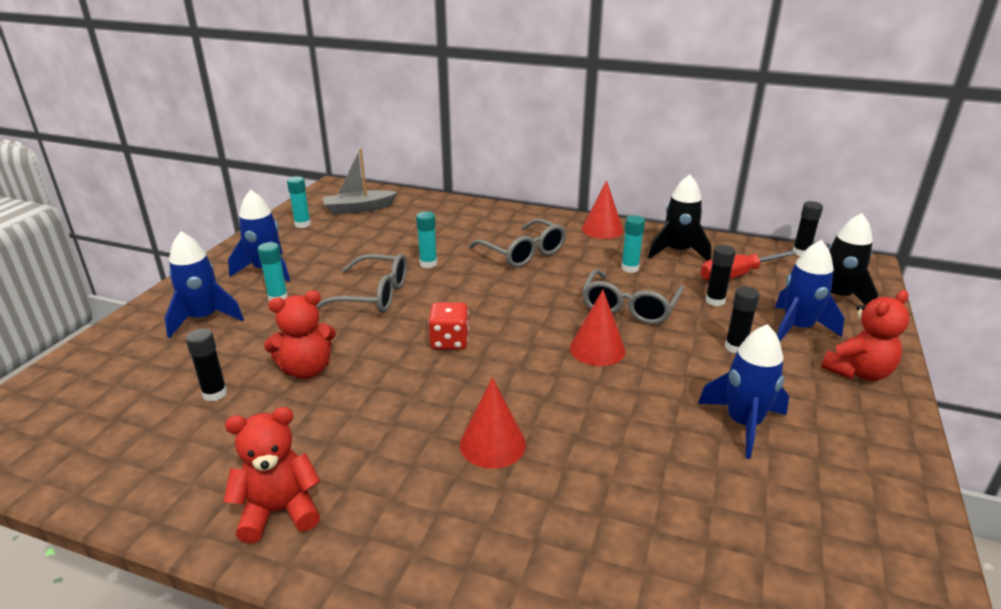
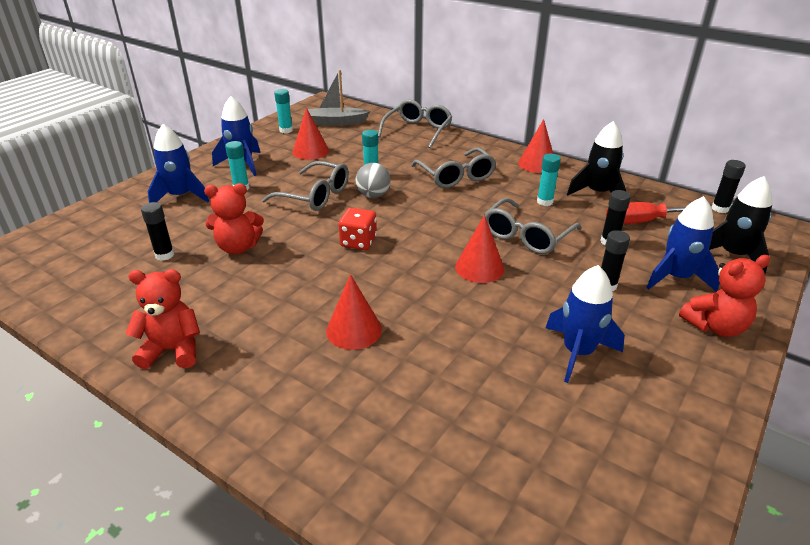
camera: 15 degrees right, 5 degrees up
(343, 245) = (310, 151): none -> red cone
(441, 286) = (373, 195): none -> grey ball
(457, 208) = (418, 131): none -> grey glasses

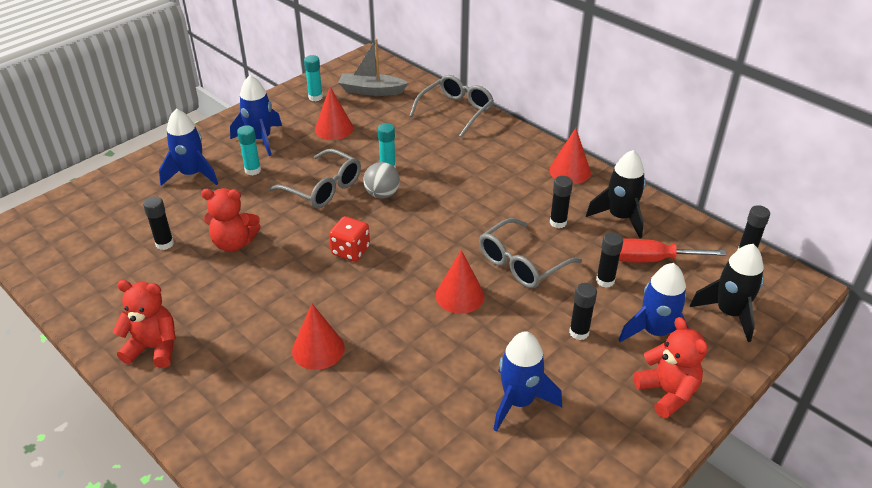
camera: 10 degrees right, 5 degrees up
(456, 176) = (476, 178): grey glasses -> none
(545, 202) = (558, 222): turquoise glue stick -> black glue stick
(715, 326) = (667, 393): red teddy bear -> red teddy bear turned 105 degrees counterclockwise

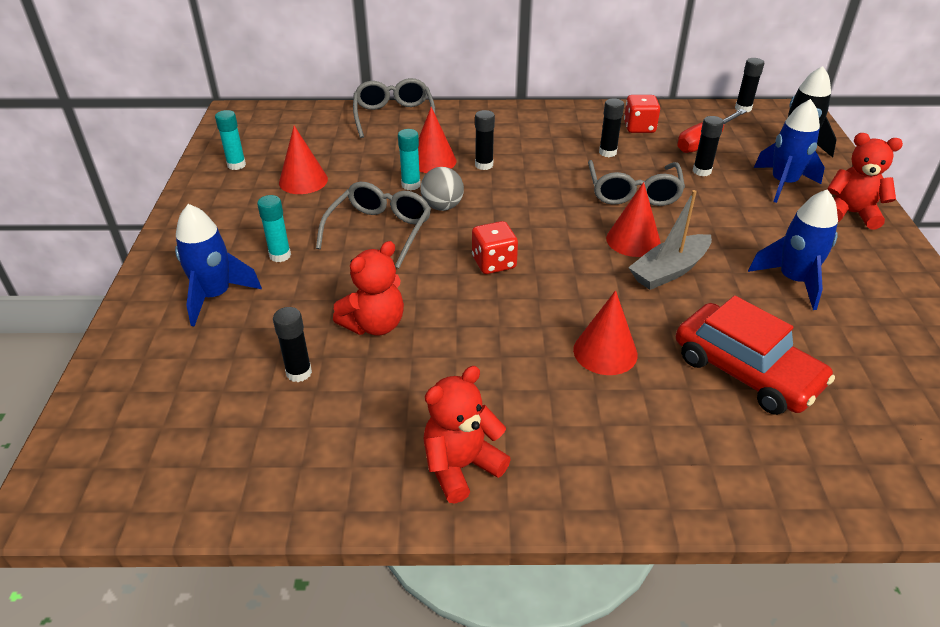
camera: 45 degrees left, 0 degrees up
(260, 139) = (240, 226): blue rocket -> none
(323, 188) = (379, 231): grey glasses -> grey glasses turned 60 degrees counterclockwise
(371, 91) = (286, 135): grey boat -> grey boat (669, 271)
(375, 426) = (746, 371): none -> red car
(570, 171) = (555, 116): red cone -> red cone (433, 161)
(579, 332) = (745, 212): black glue stick -> black glue stick (484, 165)
(620, 217) = (639, 127): black rocket -> red dice

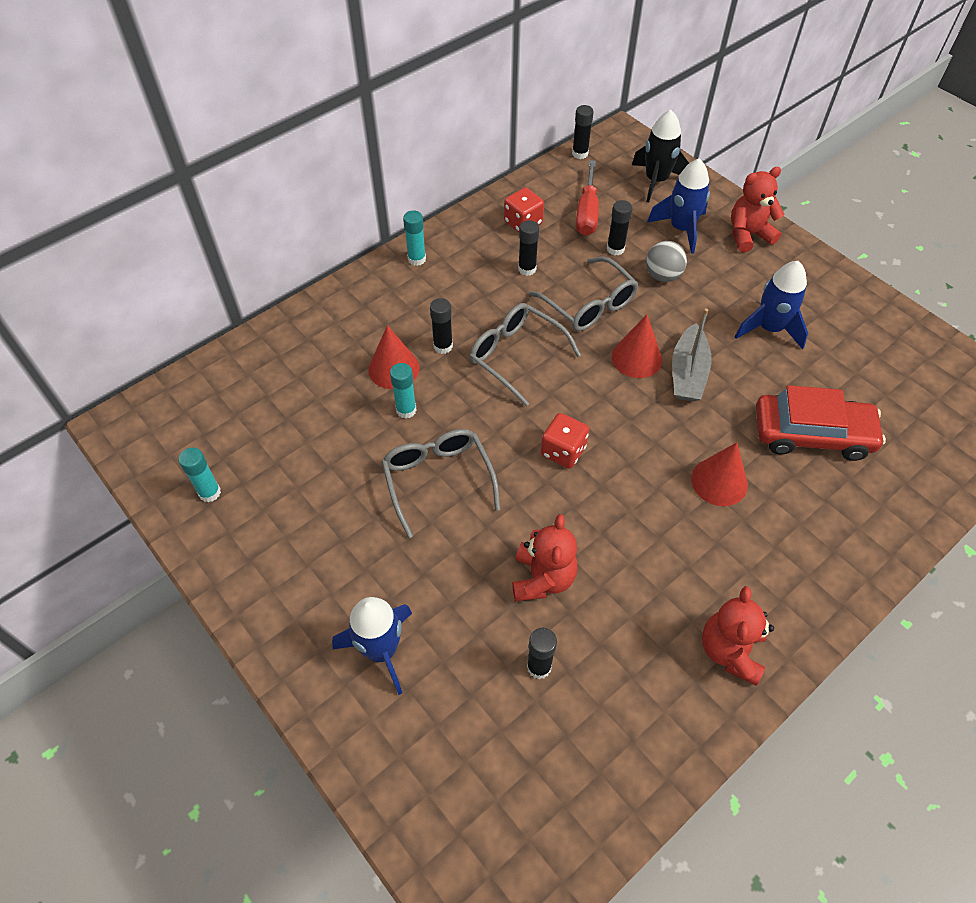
camera: 40 degrees left, 15 degrees up
(280, 255) = (384, 567): turquoise glue stick -> turquoise glue stick (417, 259)
(303, 181) = (301, 468): red cone -> none
(394, 117) = (294, 333): grey glasses -> grey glasses (516, 356)
(442, 206) = (460, 417): grey ball -> grey ball (662, 276)

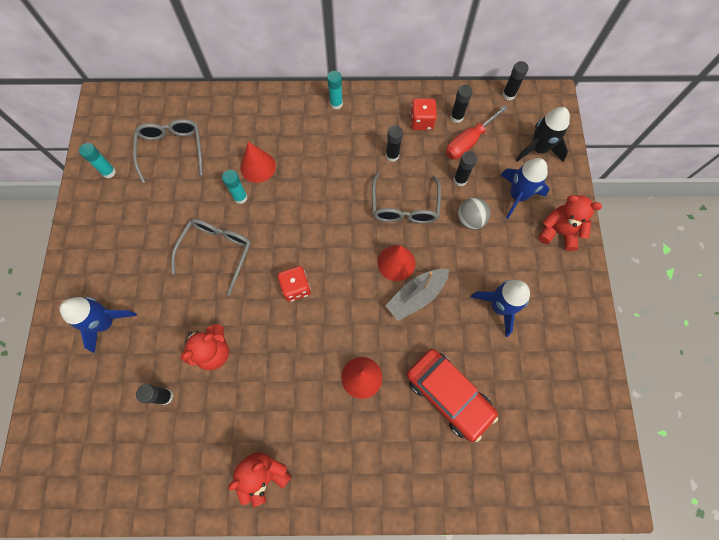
camera: 40 degrees right, 15 degrees up
(443, 346) = (296, 172): black glue stick -> black glue stick (456, 117)
(516, 356) = (329, 209): grey glasses -> grey glasses (172, 150)

